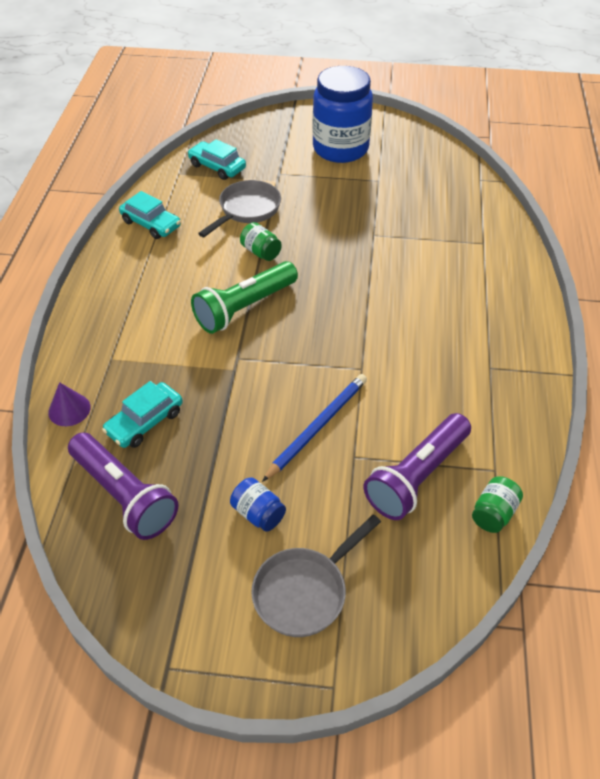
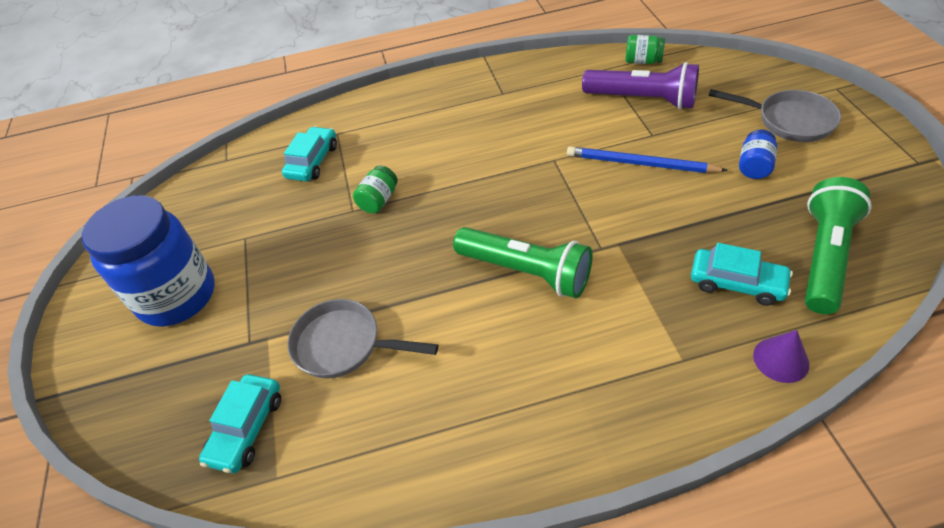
camera: 105 degrees left, 0 degrees up
(124, 495) = (824, 257): purple flashlight -> green flashlight
(151, 224) = (416, 451): turquoise car -> turquoise car (313, 161)
(261, 252) = (424, 296): green jar -> green jar (379, 200)

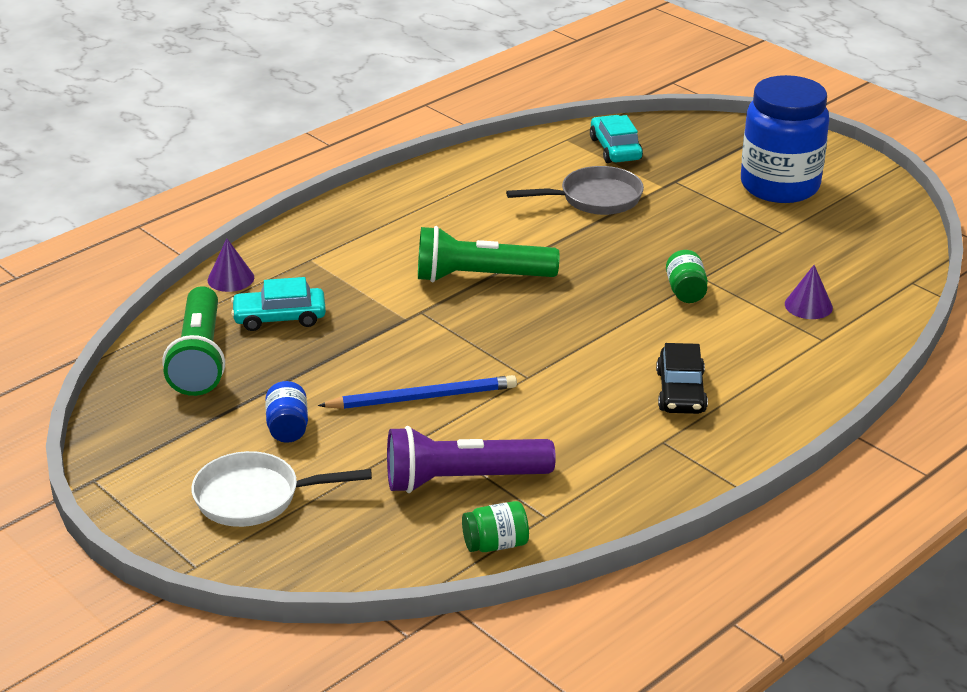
camera: 145 degrees right, 15 degrees down
(313, 161) = (808, 305): turquoise car -> purple cone
(462, 121) = (680, 392): none -> black car
(789, 121) = (255, 497): grey pan -> white pan

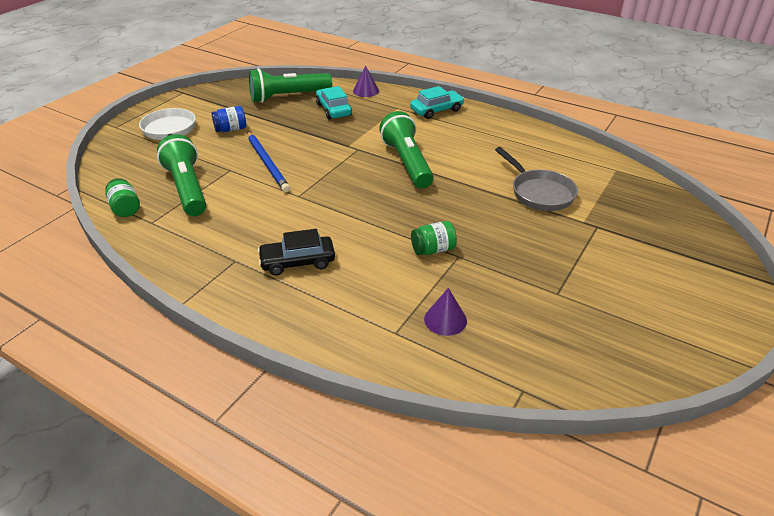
camera: 75 degrees right, 5 degrees up
(463, 480) = (187, 188): purple flashlight -> green flashlight
(615, 149) = (622, 192): turquoise car -> turquoise car (436, 110)
(779, 186) = (637, 285): blue jar -> none

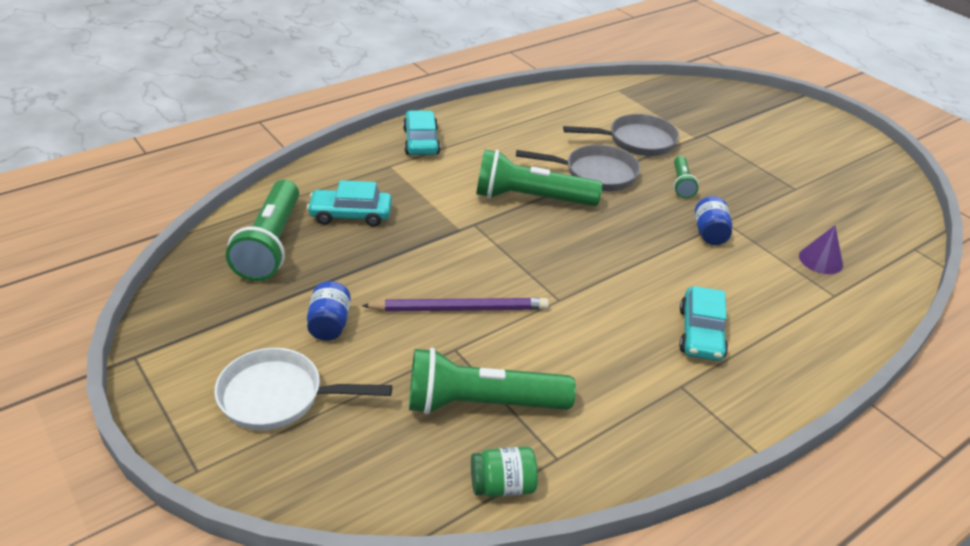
camera: 70 degrees left, 0 degrees up
(267, 163) = (460, 309): blue pencil -> purple pencil
(297, 262) = (701, 333): black car -> turquoise car
(366, 91) = (319, 175): purple cone -> none
(433, 249) = (709, 233): green jar -> blue jar
(467, 182) = (595, 174): none -> grey pan
(495, 225) = (681, 184): none -> green flashlight

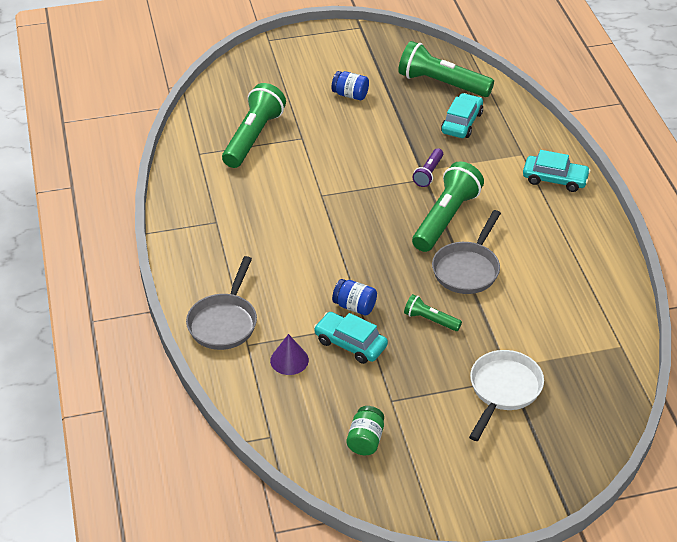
camera: 115 degrees right, 5 degrees up
(279, 396) = (302, 69): white pan -> white pan (503, 390)
(460, 309) = (336, 149): purple pencil -> none
(462, 223) = (428, 173): none -> purple flashlight
(502, 485) = (195, 130): green jar -> green jar (365, 440)
(636, 141) = (512, 318): grey pan -> grey pan (224, 322)
(701, 333) = (253, 250): turquoise car -> turquoise car (350, 343)

